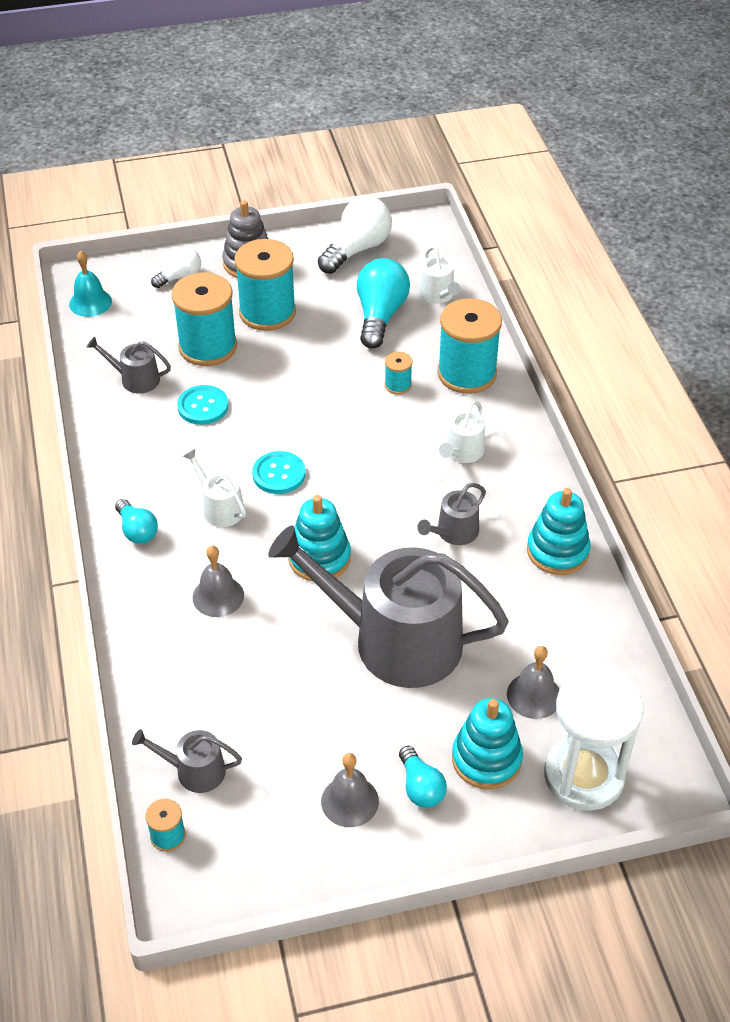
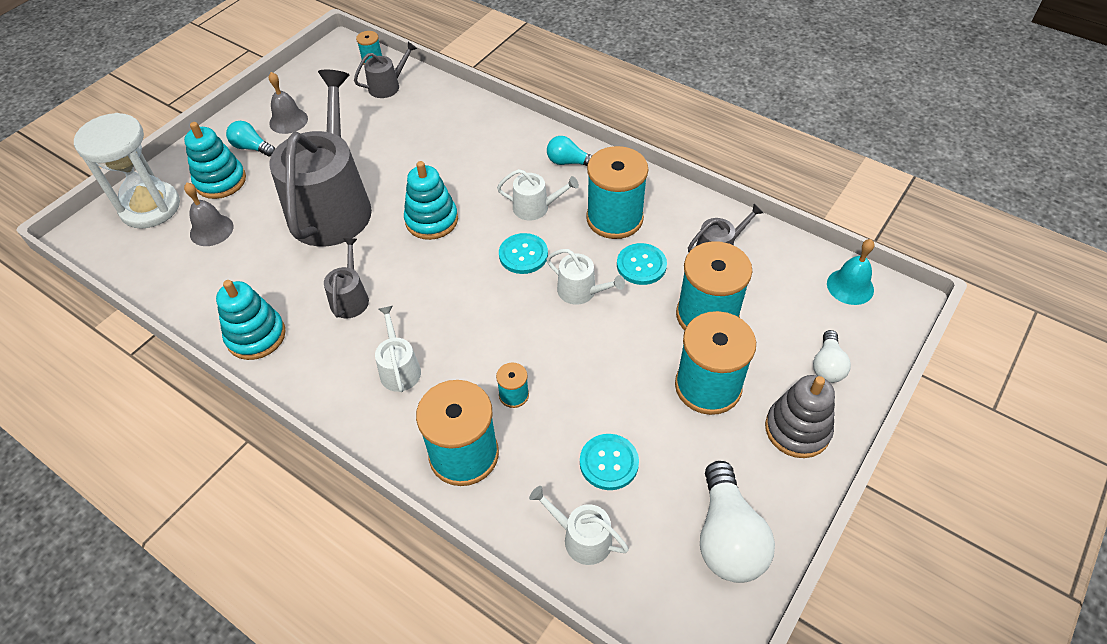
camera: 140 degrees right, 5 degrees up
(171, 454) = (614, 218): none -> turquoise spool
(218, 596) = (471, 161): grey bell -> none
(270, 418) = (581, 291): none -> white watering can
(380, 315) = (609, 463): turquoise light bulb -> turquoise button
(394, 640) = (332, 205): grey watering can -> grey watering can turned 60 degrees counterclockwise

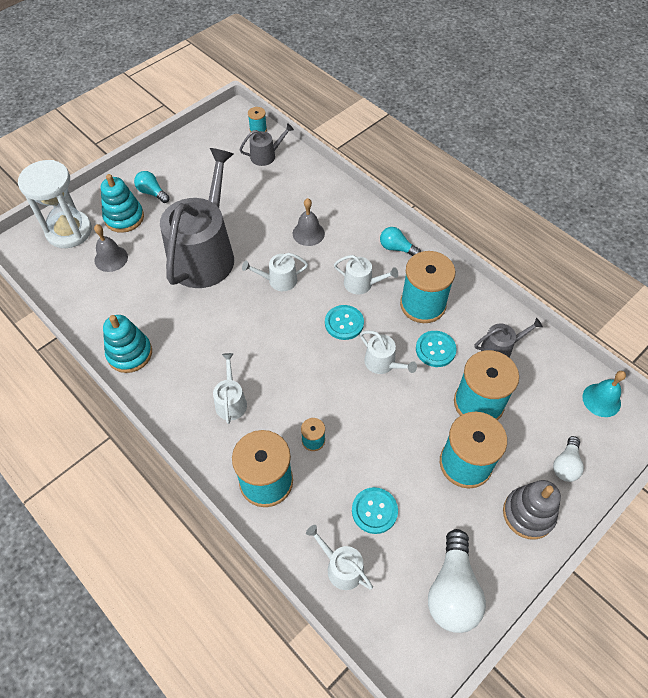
camera: 10 degrees right, 5 degrees up
(288, 121) = (184, 174): grey bell -> grey bell (308, 233)
(350, 298) = (205, 335): grey watering can -> none
(431, 220) = (278, 280): turquoise stacking toy -> white watering can

